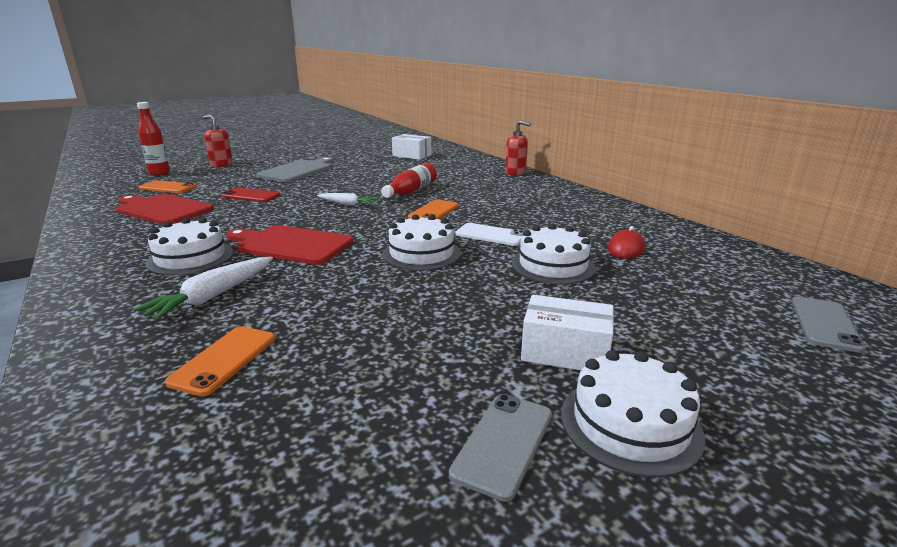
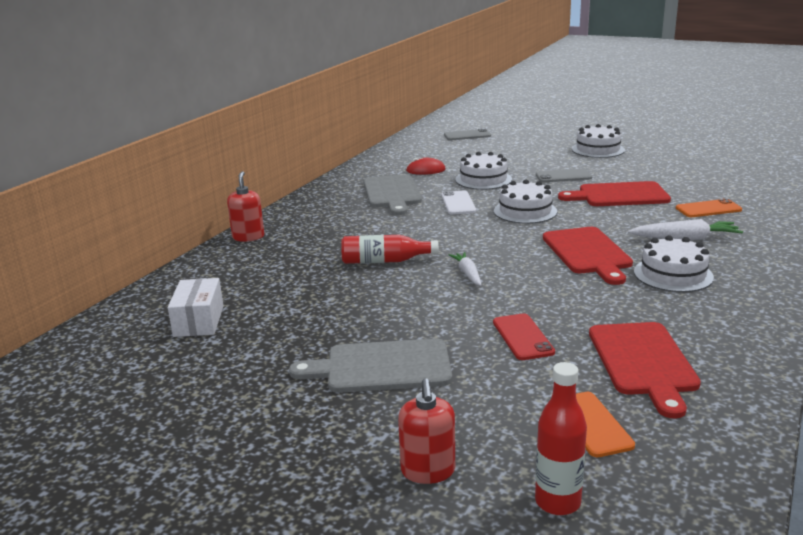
camera: 120 degrees left, 0 degrees up
(377, 321) = (619, 195): none -> red cutting board
(434, 211) = (434, 233): orange phone -> none
(503, 443) = (642, 160): grey phone -> grey phone (563, 176)
(558, 219) = (392, 193): none -> grey cutting board
(565, 352) = (571, 162): white box -> none

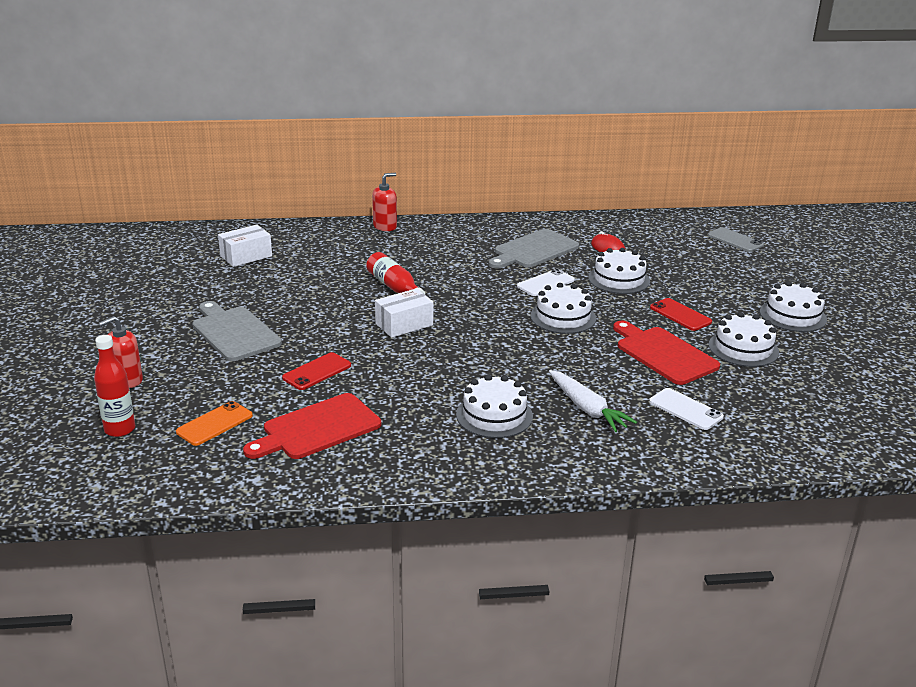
camera: 55 degrees right, 5 degrees up
(468, 274) = (404, 324): white carrot -> white box
(563, 176) = (680, 315): grey phone -> red phone
(587, 253) = (499, 366): red cutting board -> none
(632, 172) = (743, 348): none -> white cake
(708, 209) = (685, 409): orange phone -> white phone

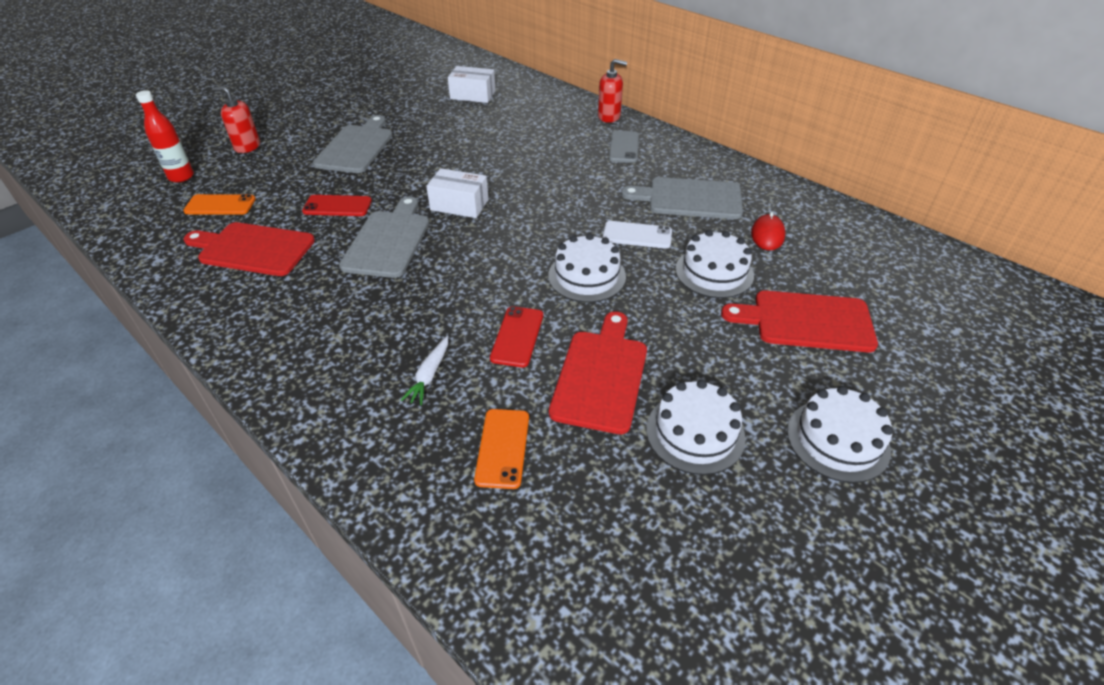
camera: 50 degrees right, 15 degrees up
(394, 287) = (515, 170): red bottle -> none
(405, 368) = (388, 241): none -> grey cutting board
(494, 415) = (359, 325): white cake -> none
(587, 408) = (429, 375): white carrot -> white carrot, size x0.65
(680, 315) = (702, 348): red phone -> red phone (517, 336)
(685, 409) = (503, 448): white phone -> orange phone
(698, 277) = (806, 321): none -> red cutting board
(735, 240) = (944, 307): grey phone -> grey phone (624, 147)

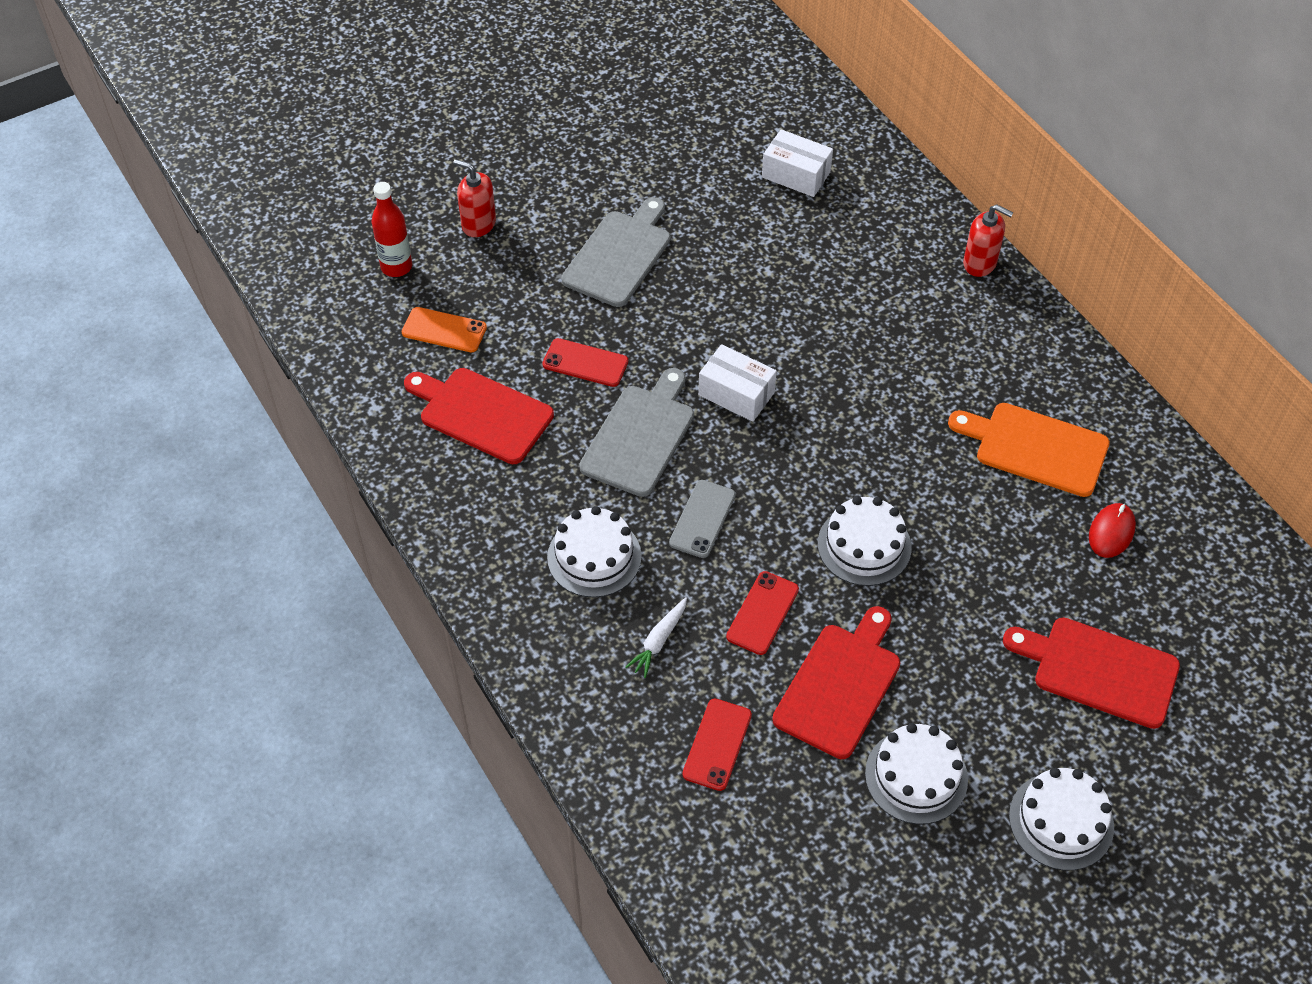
camera: 15 degrees right, 10 degrees up
(503, 448) = (717, 744): orange phone -> red phone
(624, 147) = (981, 331): grey phone -> grey phone (702, 519)
(637, 235) = (945, 495): white phone -> none
(689, 198) = (1035, 448): grey cutting board -> orange cutting board
(714, 272) = (1019, 575): white cake -> white cake (594, 557)

